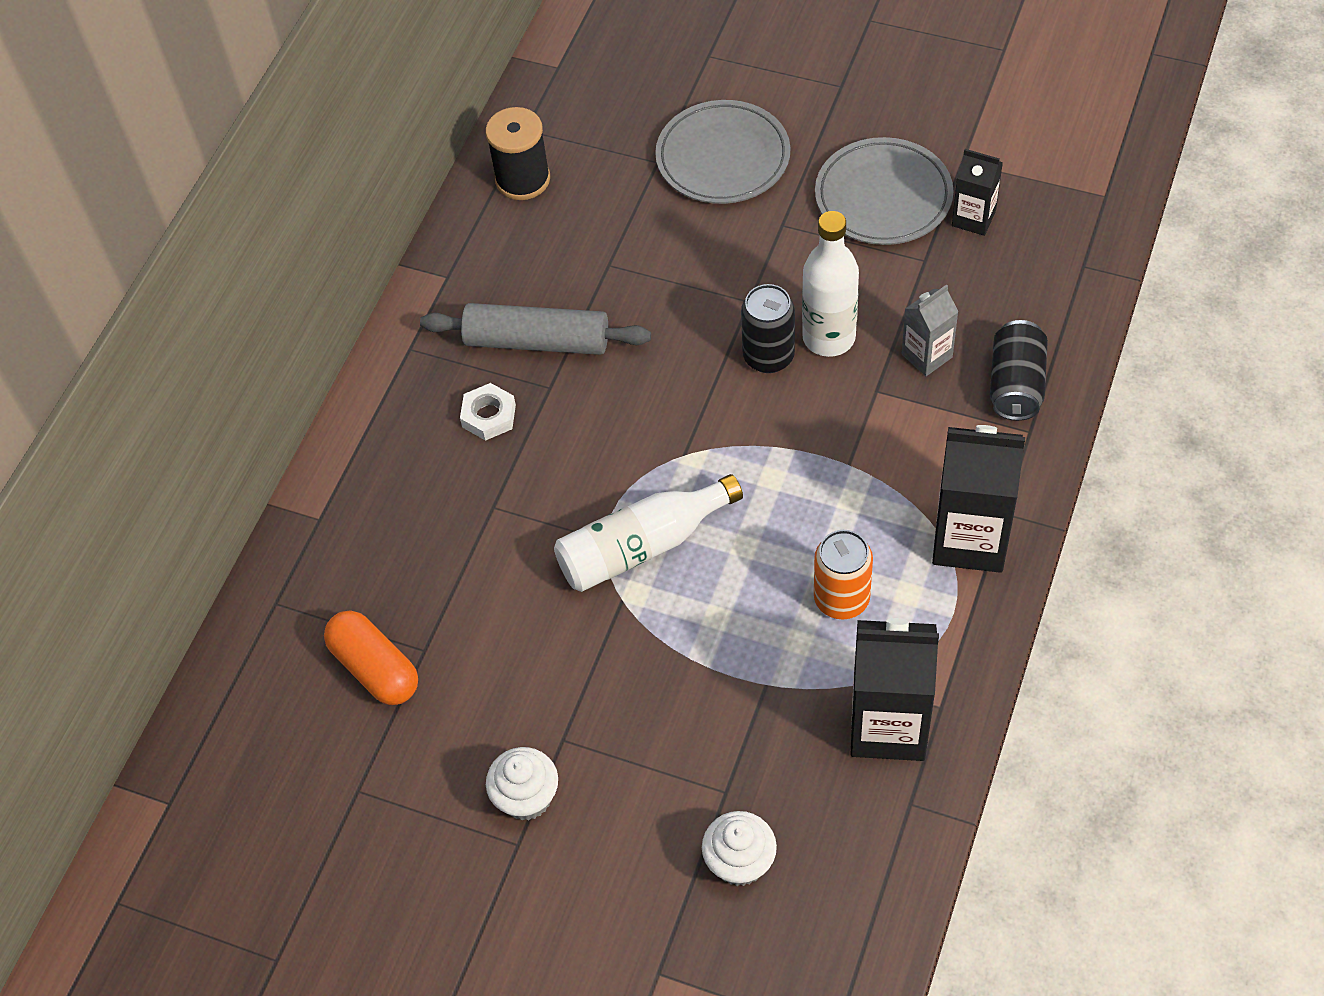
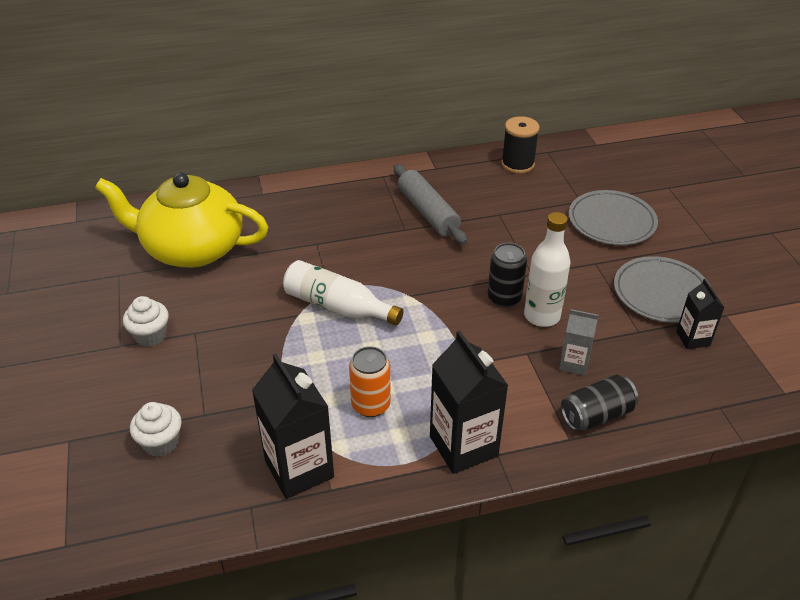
camera: 50 degrees right, 15 degrees down
(375, 668) = (192, 248): orange capsule -> yellow teapot
(489, 416) = (368, 217): white nut -> none

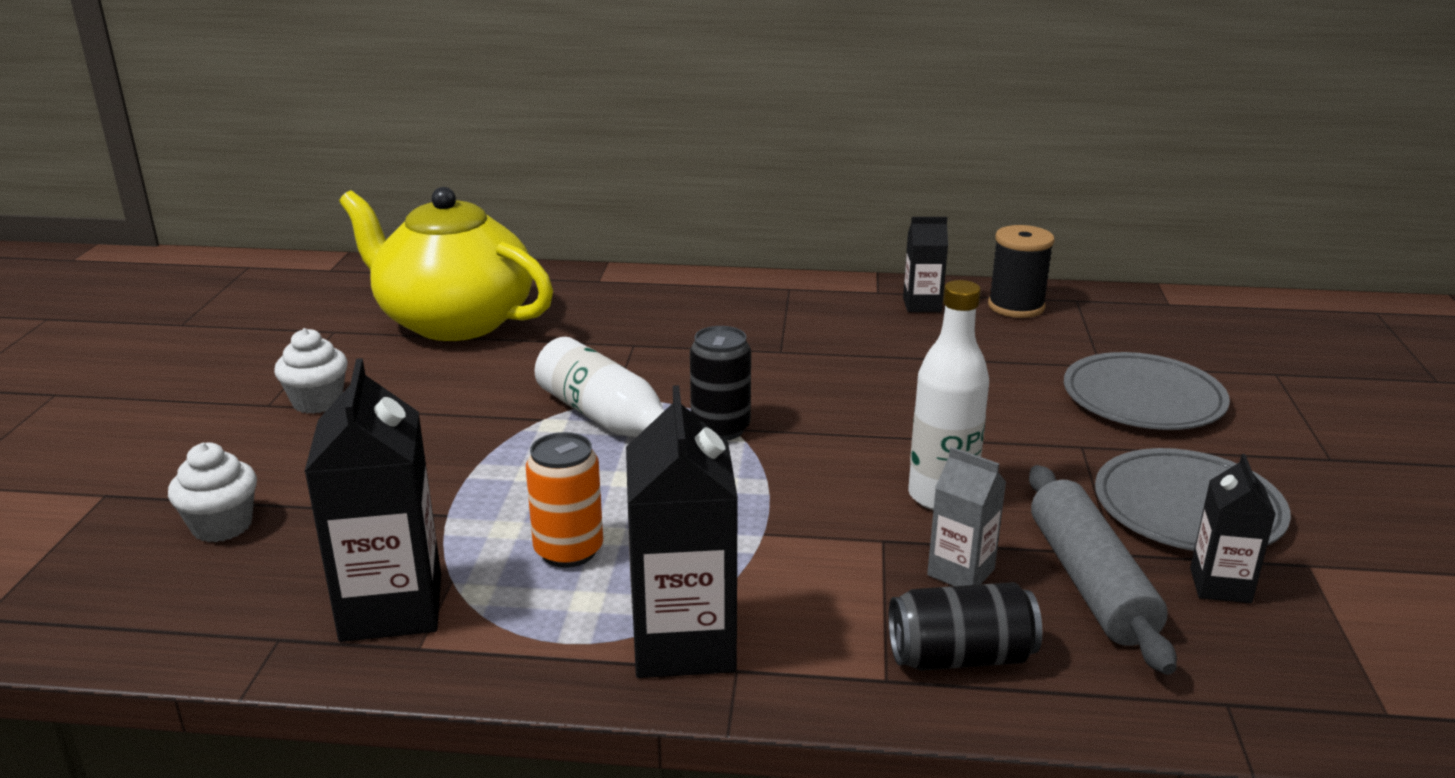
camera: 20 degrees right, 15 degrees down
(428, 212) = (831, 338): grey rolling pin -> grey rolling pin (1090, 582)
(466, 174) = (922, 305): none -> black carton
(504, 298) = (889, 460): black can -> black can (720, 429)

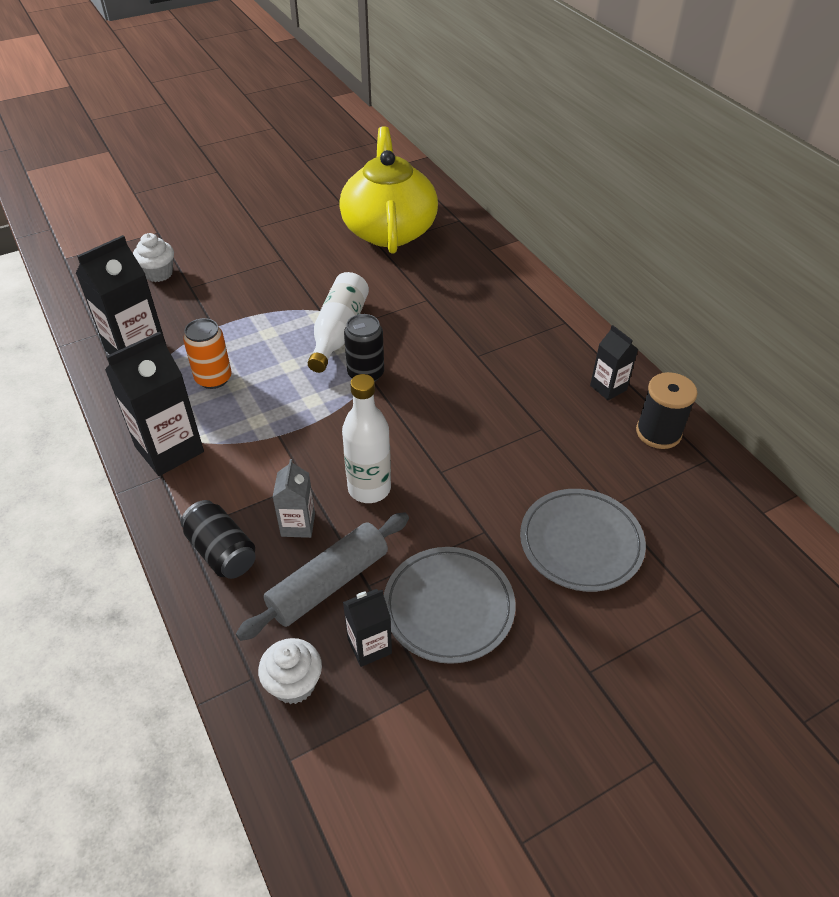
camera: 55 degrees right, 20 degrees up
(317, 402) = (273, 238): white cupcake -> white cupcake (294, 684)

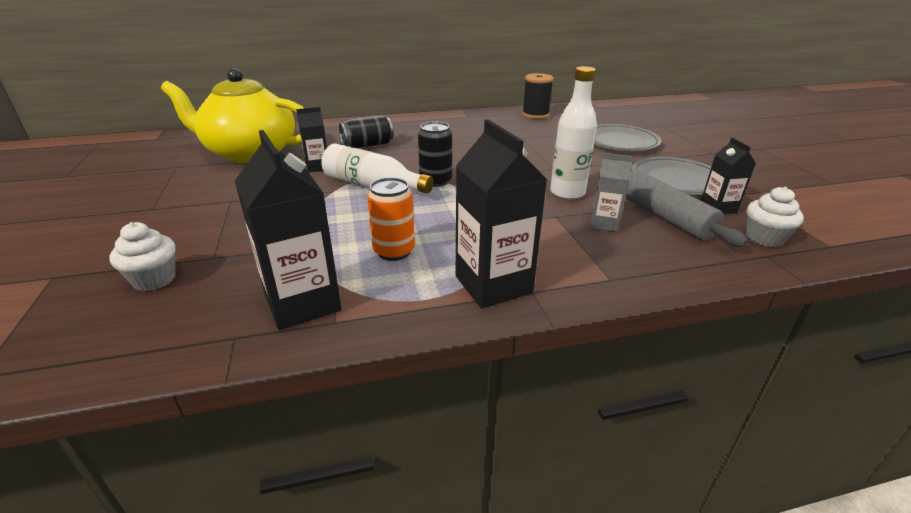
camera: 75 degrees left, 15 degrees down
(222, 552) = (636, 261): black can -> black can (367, 145)
(608, 388) = (493, 119): black carton -> black carton (317, 167)

